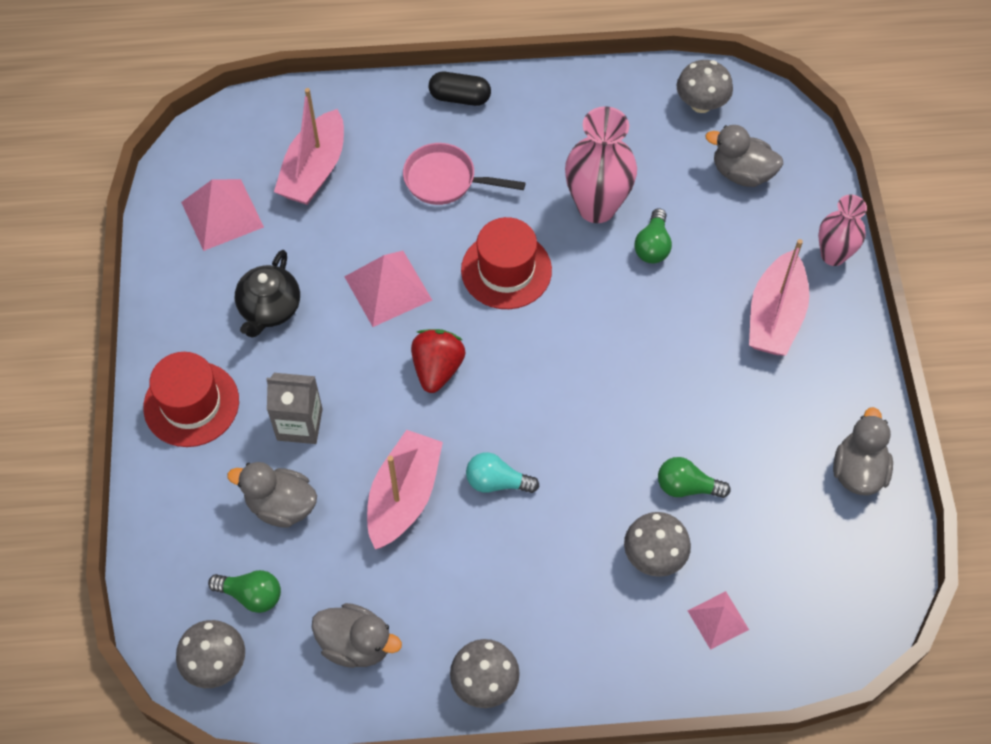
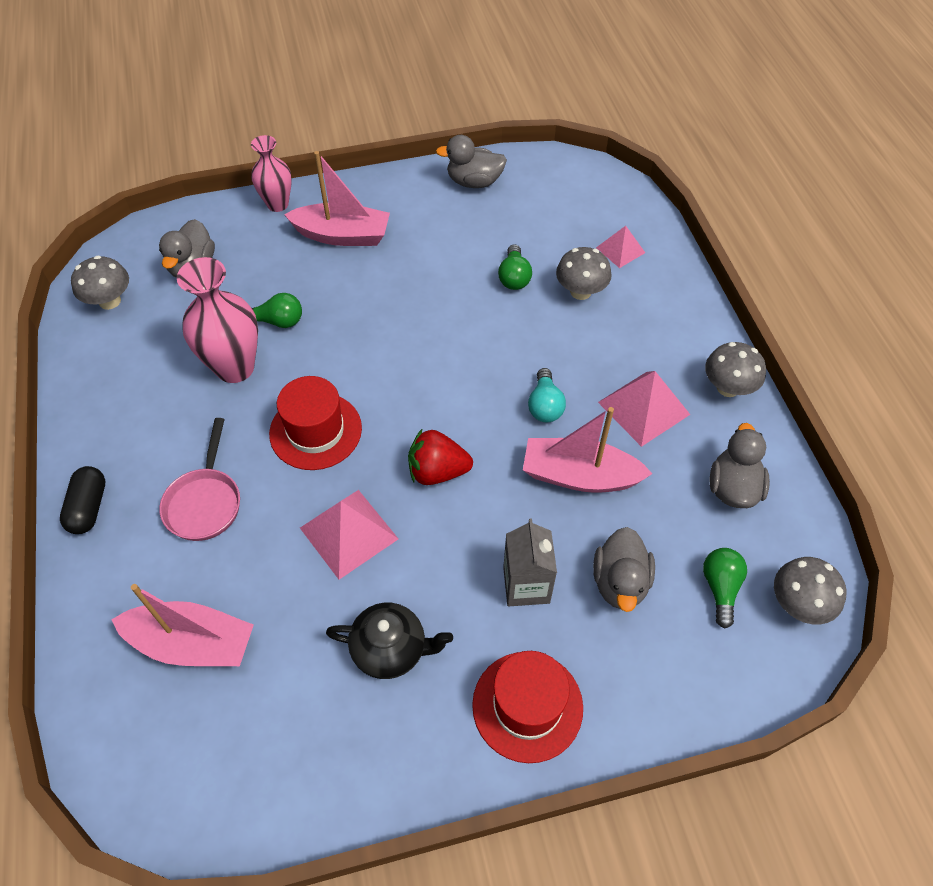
camera: 100 degrees left, 5 degrees down
(222, 214) = (262, 740): pink pyramid -> pink pyramid (643, 408)

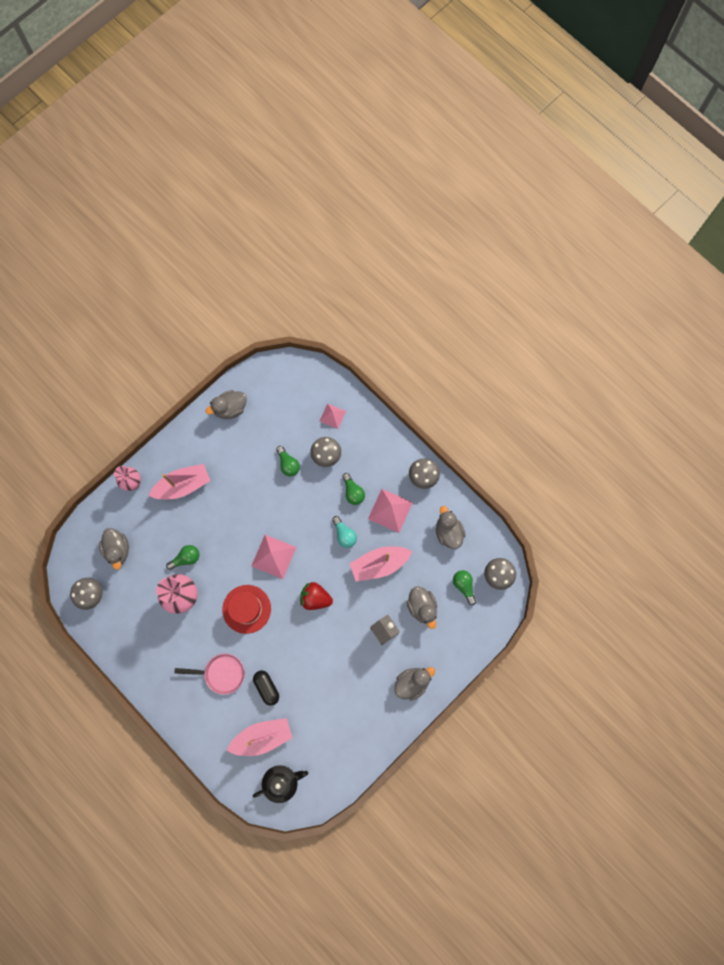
camera: 30 degrees left, 20 degrees up
(89, 507) = (170, 706): black capsule -> black capsule (266, 687)
(205, 502) = (221, 673): pink pan -> pink pan turned 60 degrees counterclockwise
(348, 533) = (295, 651): pink pyramid -> pink pyramid (273, 556)
(391, 649) = (345, 691): black teapot -> black teapot (281, 782)
(437, 471) = (315, 598): red strawberry -> red strawberry turned 45 degrees clockwise
(527, 706) = (412, 683): red hat -> grey duck
(595, 355) = (353, 492): none -> green light bulb

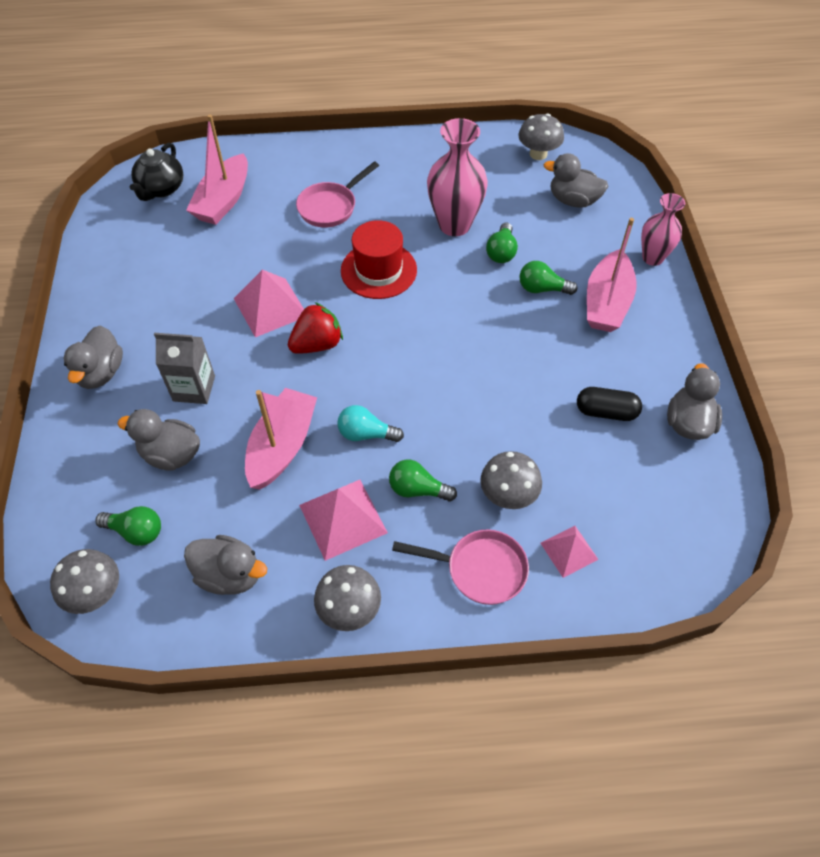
camera: 130 degrees right, 20 degrees down
(266, 687) = (269, 234): black capsule -> black capsule (606, 412)
(273, 556) = (417, 336): pink pyramid -> pink pyramid (270, 307)
(288, 464) = (536, 437): green light bulb -> green light bulb (542, 289)
(367, 442) = (480, 569): none -> pink pan

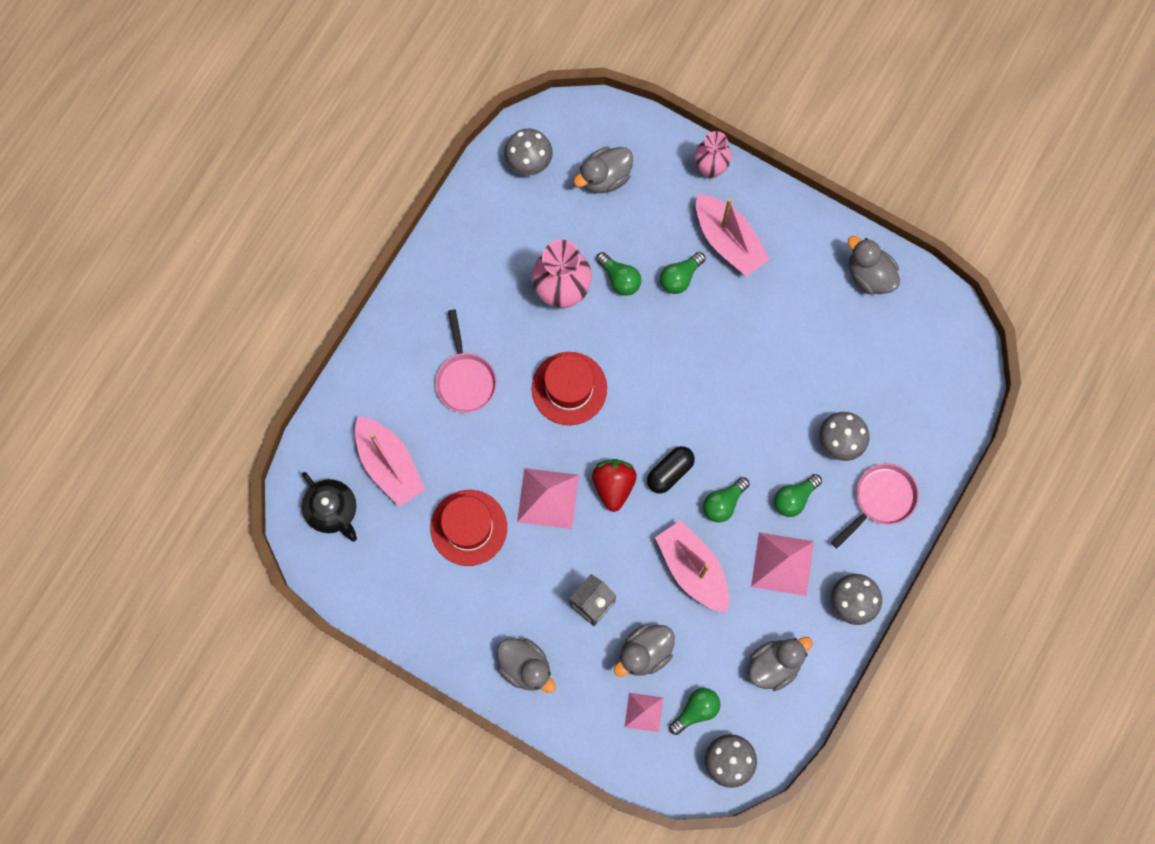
camera: 55 degrees left, 20 degrees up
(205, 271) = (468, 527): none -> red hat
(366, 434) = (723, 503): turquoise light bulb -> green light bulb
(569, 551) = (907, 433): pink pyramid -> pink pyramid (643, 712)
(606, 412) = (822, 322): black capsule -> black capsule (670, 472)

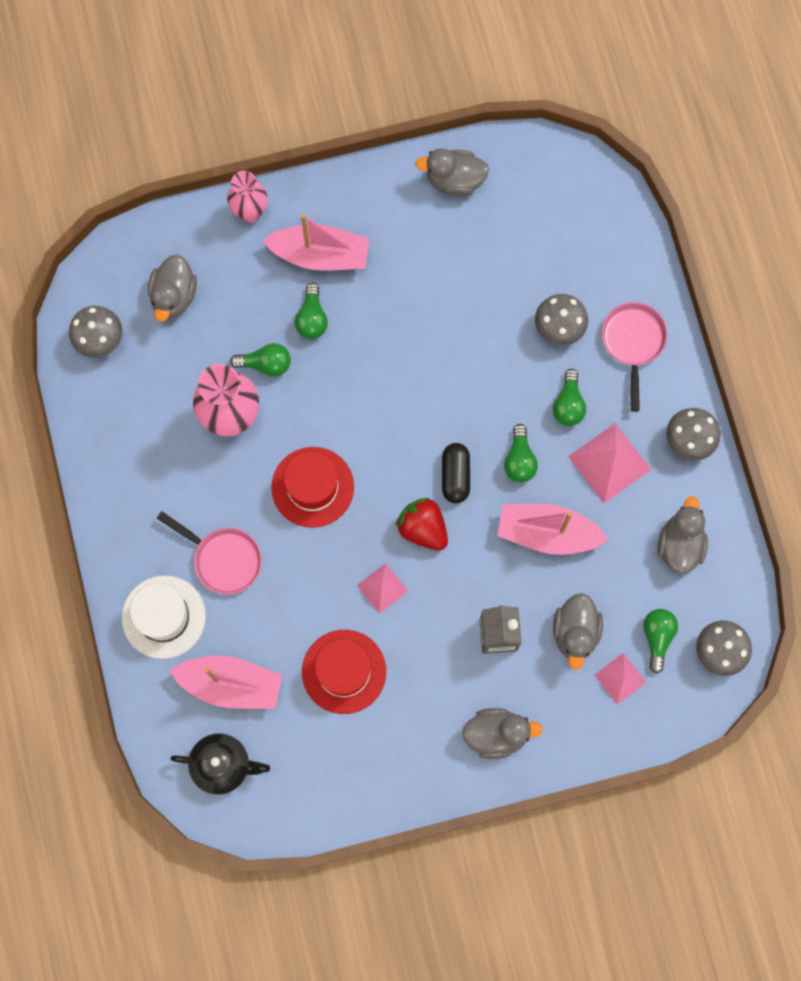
camera: 45 degrees left, 0 degrees up
(390, 379) = (163, 617): none -> white hat
(548, 498) = (382, 588): pink pyramid -> pink pyramid, size x0.61

